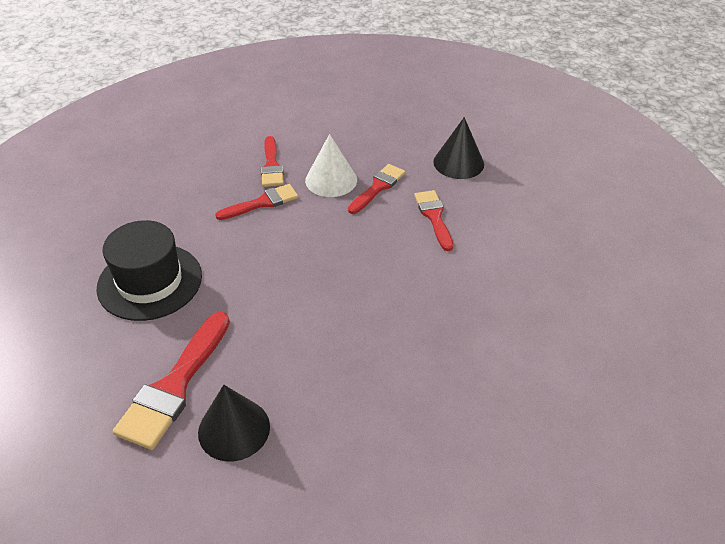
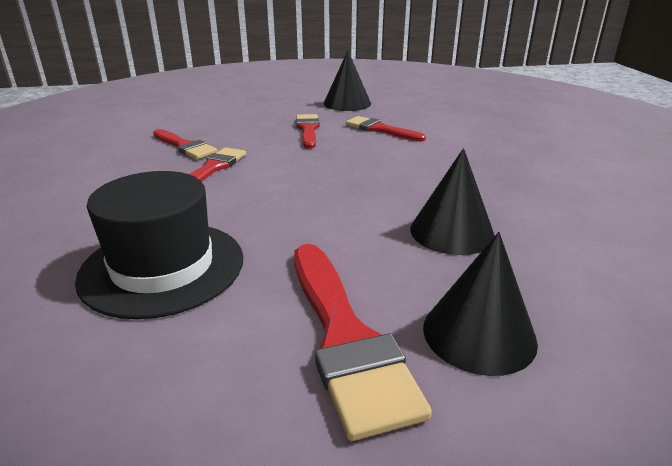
camera: 40 degrees left, 15 degrees down
(325, 355) = (452, 232): none -> black cone
(331, 180) = (259, 137): white cone -> none

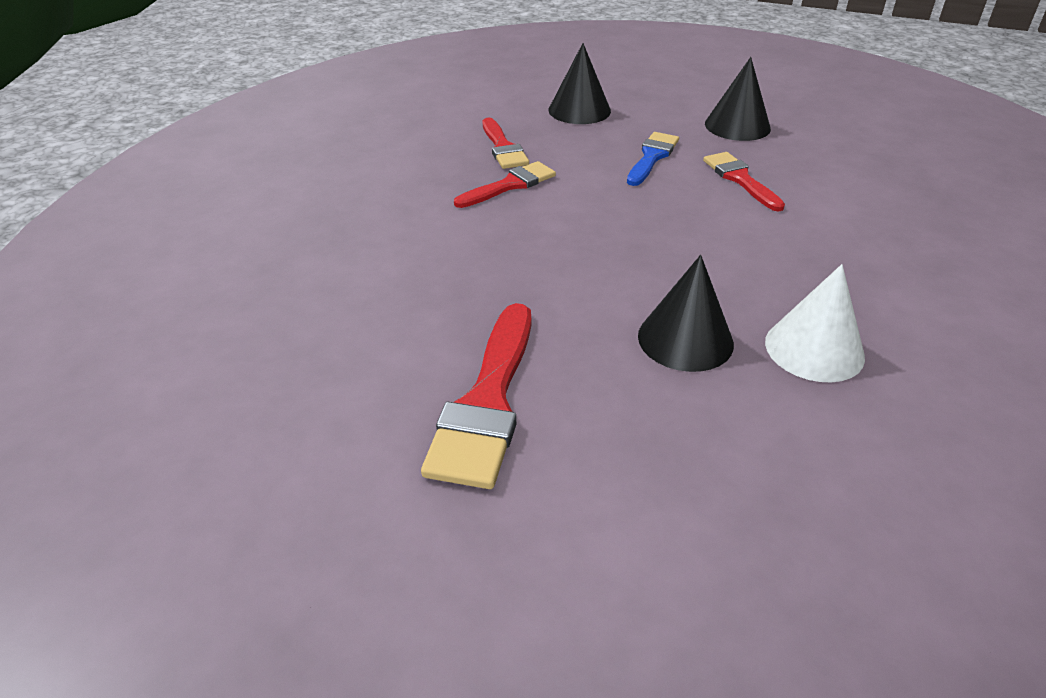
camera: 30 degrees right, 10 degrees up
(163, 267) = (394, 284): black hat -> none
(308, 130) = (652, 157): red brush -> blue brush
(479, 334) = (603, 445): black cone -> black cone (579, 110)
(538, 211) = (814, 349): none -> white cone

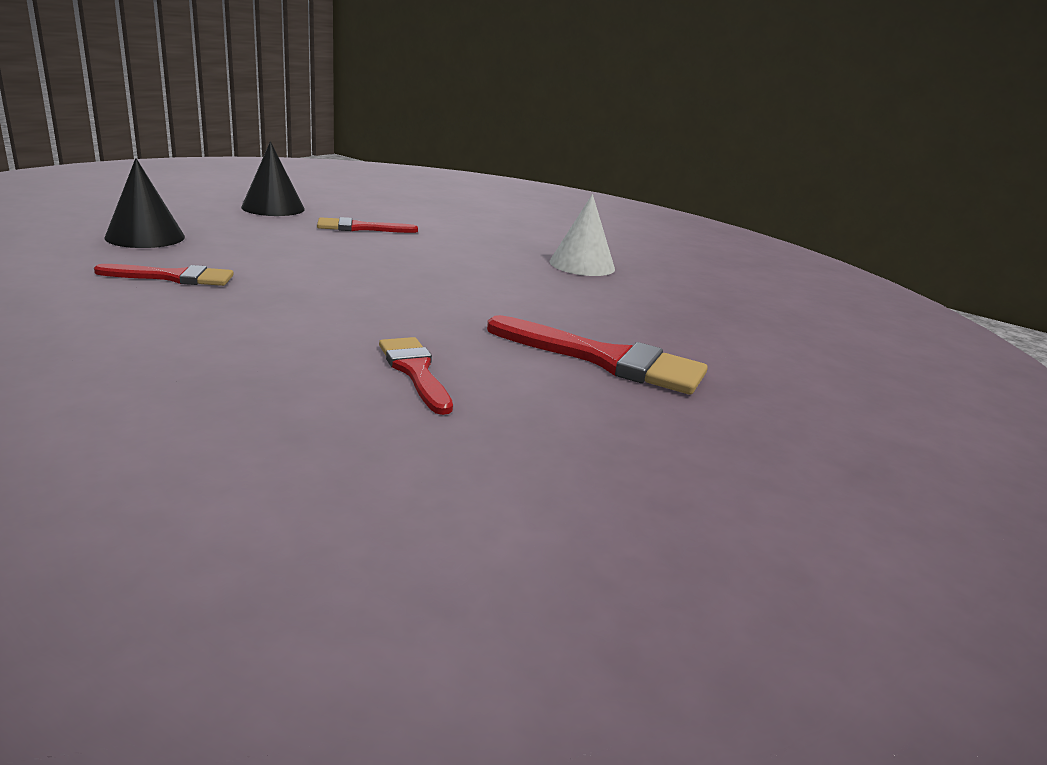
camera: 80 degrees left, 15 degrees down
(510, 185) = (263, 290): red brush -> red brush (415, 371)
(652, 157) = (286, 238): blue brush -> none
(685, 339) = (556, 289): black cone -> none

